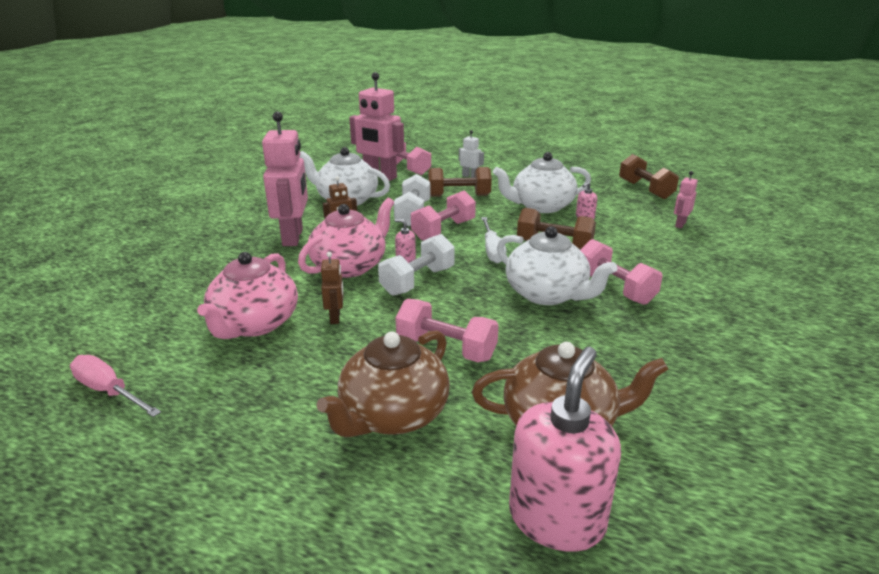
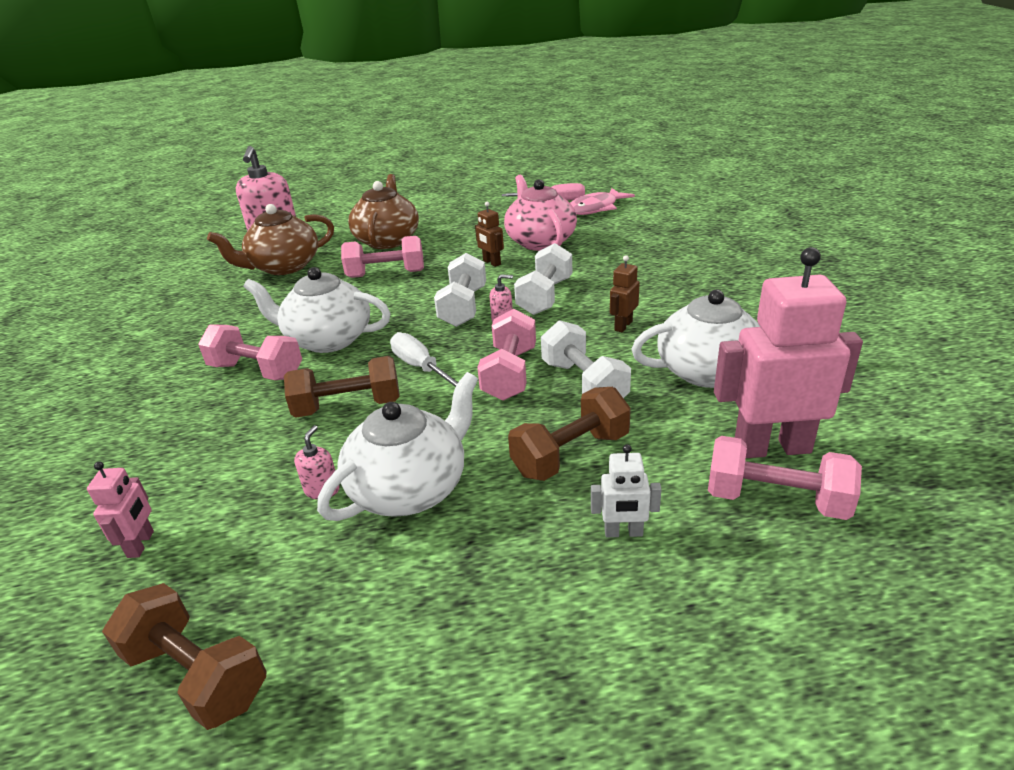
camera: 150 degrees right, 5 degrees up
(114, 348) = (595, 208): none -> pink fish
(293, 237) = (654, 300): pink robot -> none
(350, 266) = (545, 296): pink teapot -> white dumbbell

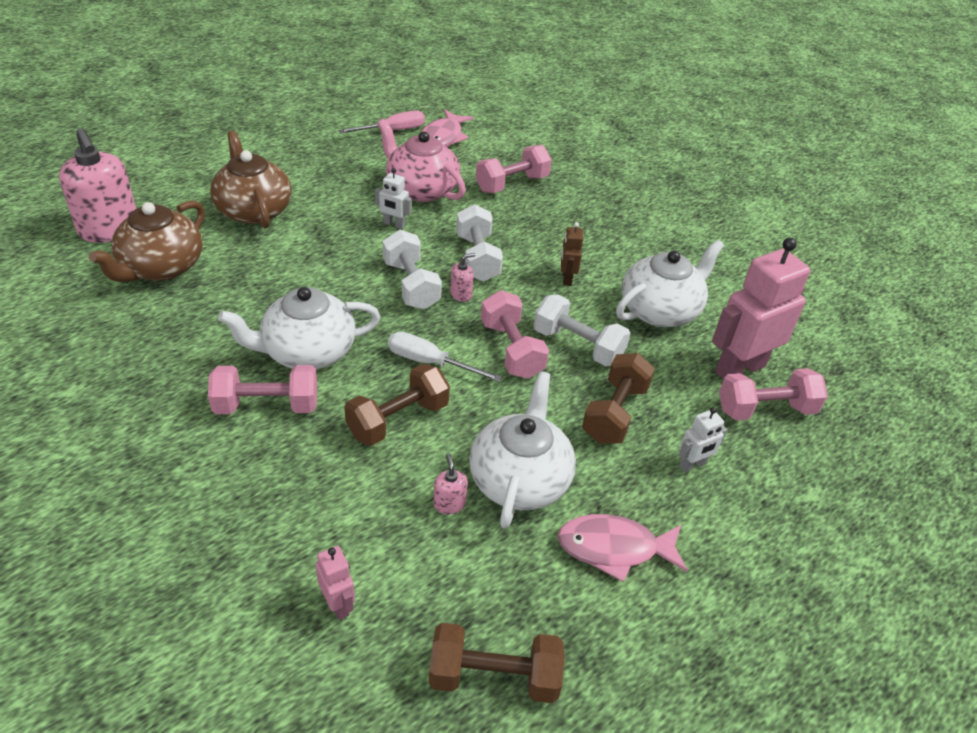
camera: 35 degrees left, 10 degrees up
(386, 274) = (294, 257): pink dumbbell -> pink dumbbell (512, 184)
(448, 591) = (614, 548): none -> pink fish
(491, 262) = (394, 224): brown robot -> white robot

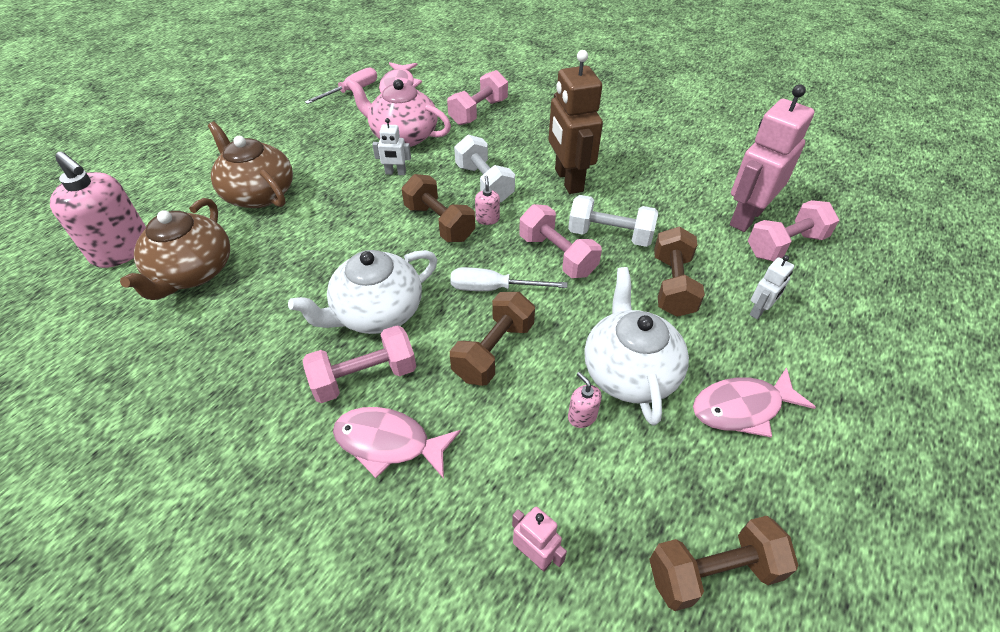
camera: 15 degrees left, 5 degrees up
(259, 468) = (389, 443): none -> pink fish
(411, 285) = (439, 223): white dumbbell -> brown dumbbell
(461, 294) = (487, 219): pink soap dispenser -> pink soap dispenser turned 45 degrees counterclockwise
(566, 278) = (568, 180): brown robot -> brown robot, size x2.14
(660, 310) = (657, 186): white teapot -> none

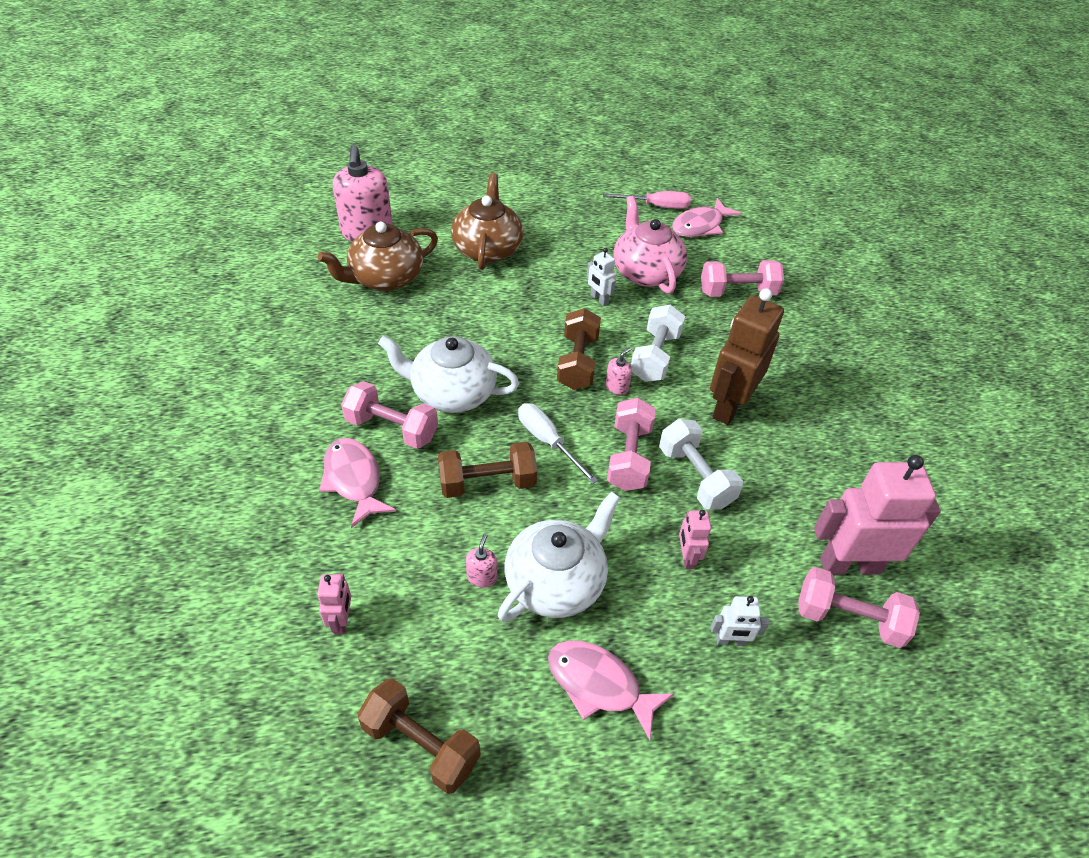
camera: 45 degrees right, 0 degrees up
(673, 285) = (687, 557): brown dumbbell -> pink robot

